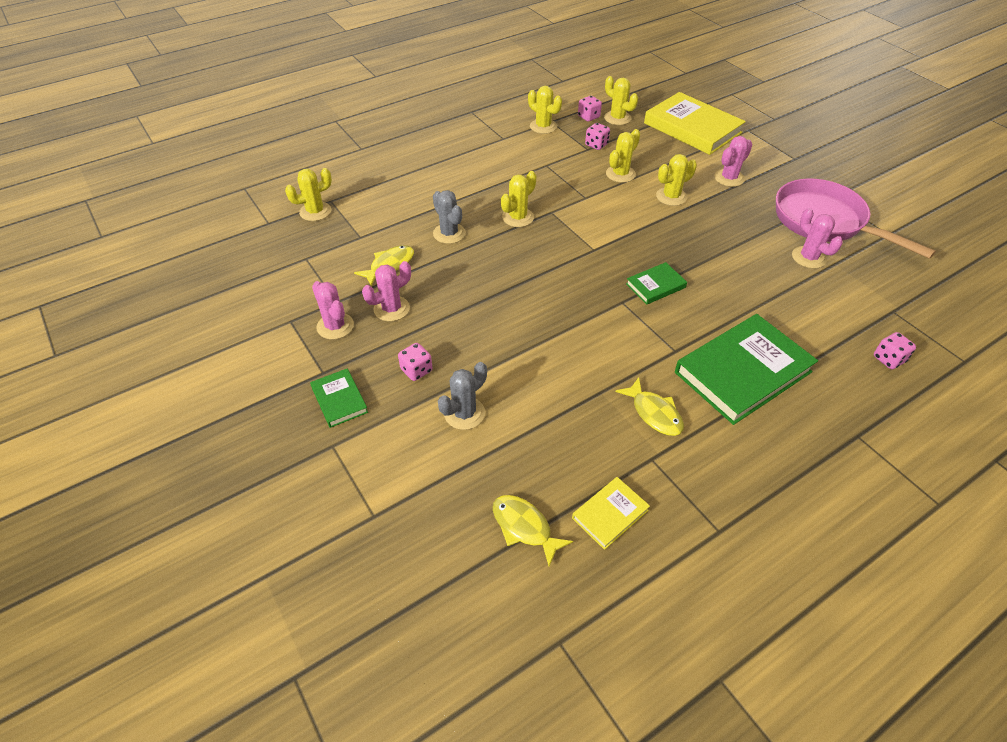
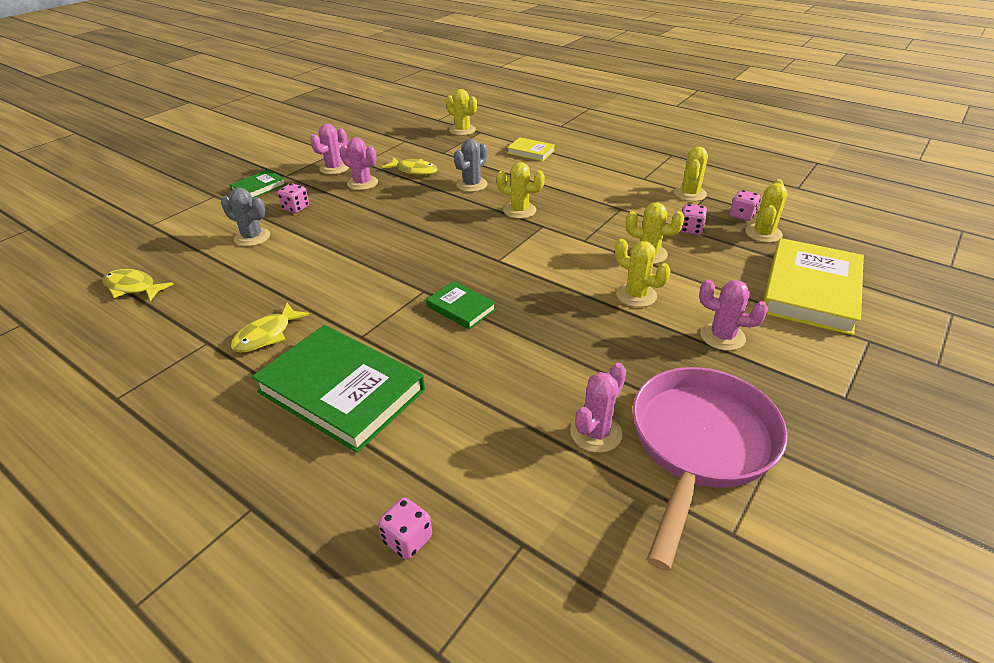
camera: 70 degrees right, 10 degrees down
(524, 527) = (133, 287): yellow fish -> yellow fish turned 90 degrees counterclockwise
(610, 514) = (142, 328): yellow book -> yellow book (531, 152)

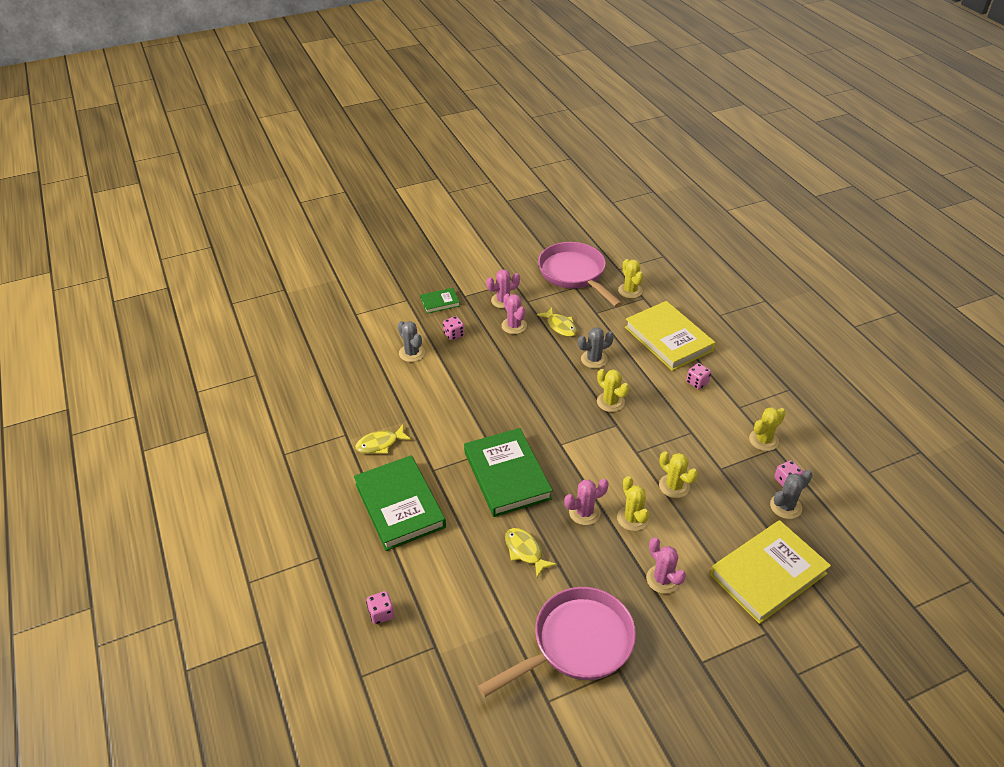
camera: 30 degrees right, 5 degrees up
(133, 287) = (324, 370): yellow fish -> yellow fish (525, 551)
(396, 132) = (574, 274): none -> pink pan
(461, 308) = (507, 475): green book -> green book, size x2.08
(531, 152) = (668, 339): yellow book -> yellow book, size x2.08
(596, 433) = (522, 605): pink cactus -> pink cactus (584, 512)
(690, 229) = (728, 477): pink dice -> pink dice (697, 382)
(763, 233) = (785, 506): yellow cactus -> grey cactus

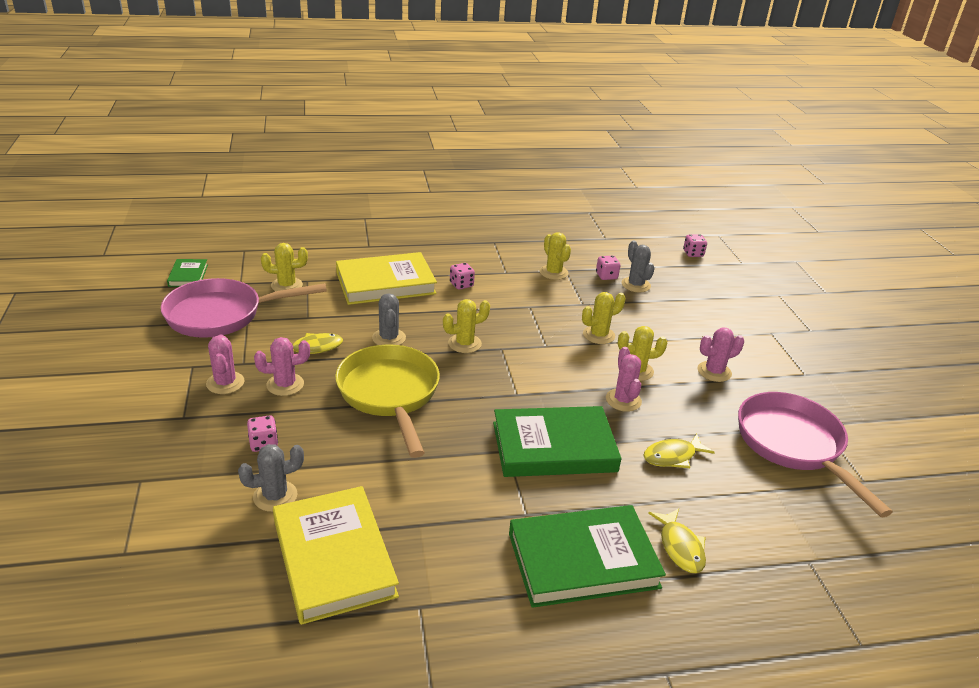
camera: 80 degrees left, 10 degrees down
(380, 444) = (457, 564): yellow fish -> yellow fish (680, 547)
(381, 614) = (765, 609): pink dice -> pink dice (693, 254)
(440, 302) = (178, 444): green book -> green book (188, 275)
(527, 376) = (390, 394): none -> yellow pan
(768, 574) = (709, 314): yellow book -> yellow book (334, 557)

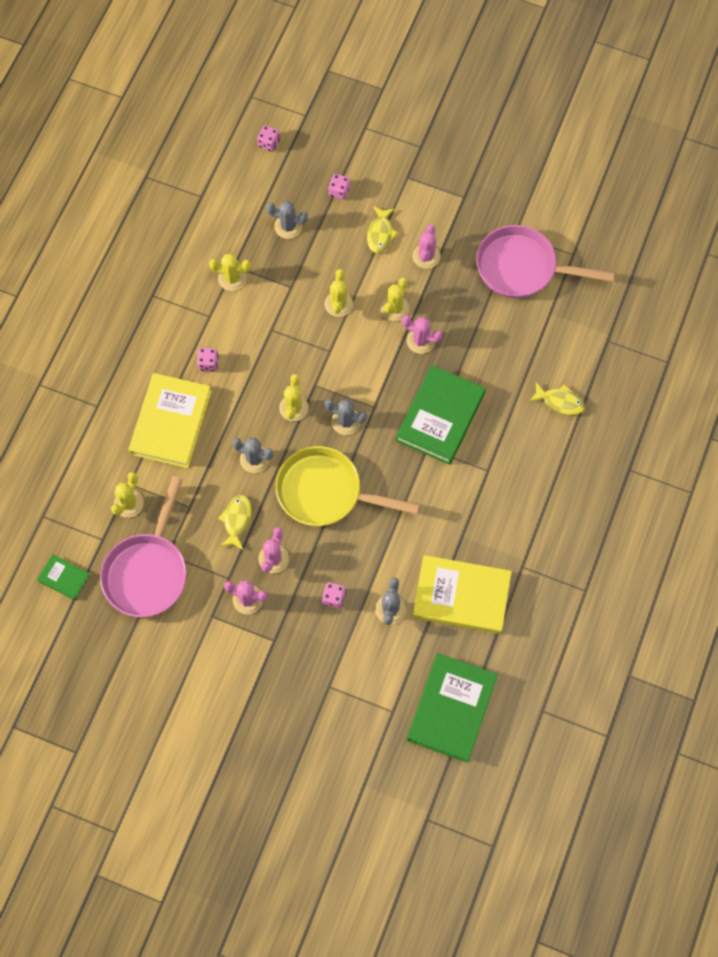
camera: 55 degrees left, 35 degrees up
(482, 381) = (346, 421): none -> grey cactus
(583, 560) = (539, 461): green book -> green book (452, 708)
(606, 276) = (262, 240): pink dice -> pink dice (339, 191)
(672, 456) = (489, 350): yellow fish -> yellow fish (380, 234)

